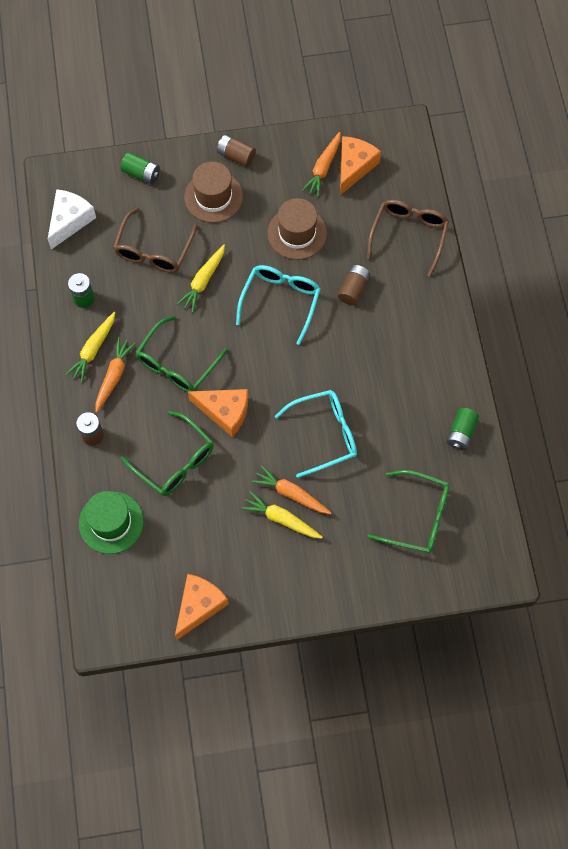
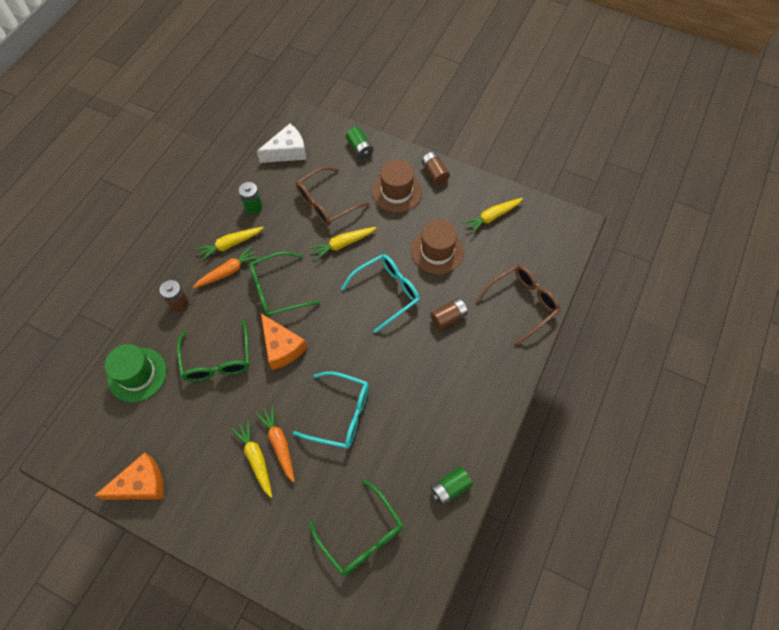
camera: 35 degrees right, 5 degrees down
(323, 168) = (492, 217): orange carrot -> yellow carrot
(354, 167) = (516, 229): orange cheese -> none

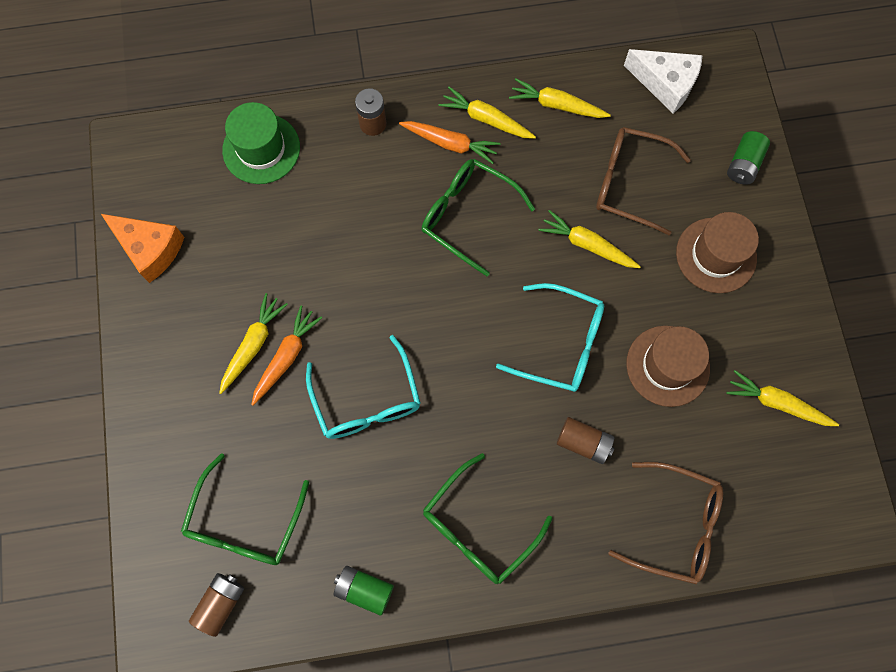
camera: 55 degrees right, 10 degrees up
(217, 360) = (336, 217): green glasses -> green glasses (478, 527)
(253, 207) = (556, 105): green battery -> yellow carrot
(282, 347) = (400, 274): orange cheese -> none
(434, 173) = (784, 283): brown battery -> brown battery (221, 603)

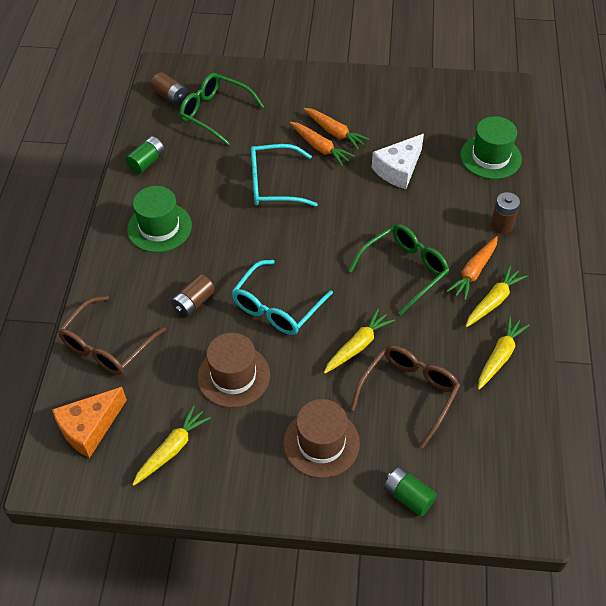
camera: 105 degrees right, 20 degrees down
(150, 249) = (421, 91): orange cheese -> orange cheese (89, 427)
(253, 345) = (334, 132): yellow carrot -> orange carrot
(478, 527) = (159, 227): green glasses -> green hat
(665, 84) = (509, 452): white cheese -> white cheese (398, 169)

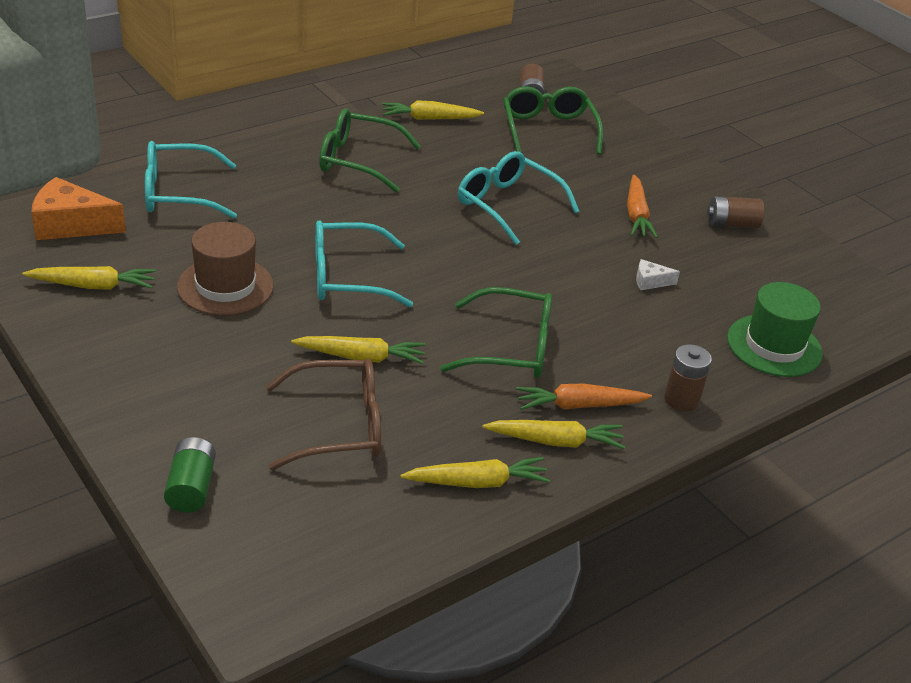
camera: 45 degrees right, 15 degrees down
(107, 345) = (178, 193): brown glasses -> turquoise glasses
(147, 162) = (429, 118): green battery -> yellow carrot
(159, 227) = (358, 160): green hat -> green glasses
(193, 303) = (289, 221): brown battery -> brown battery (732, 224)
(320, 148) = (601, 214): orange carrot -> none
(321, 443) = (200, 386): brown hat -> none
(398, 169) = (650, 281): white cheese -> white cheese, size x0.48

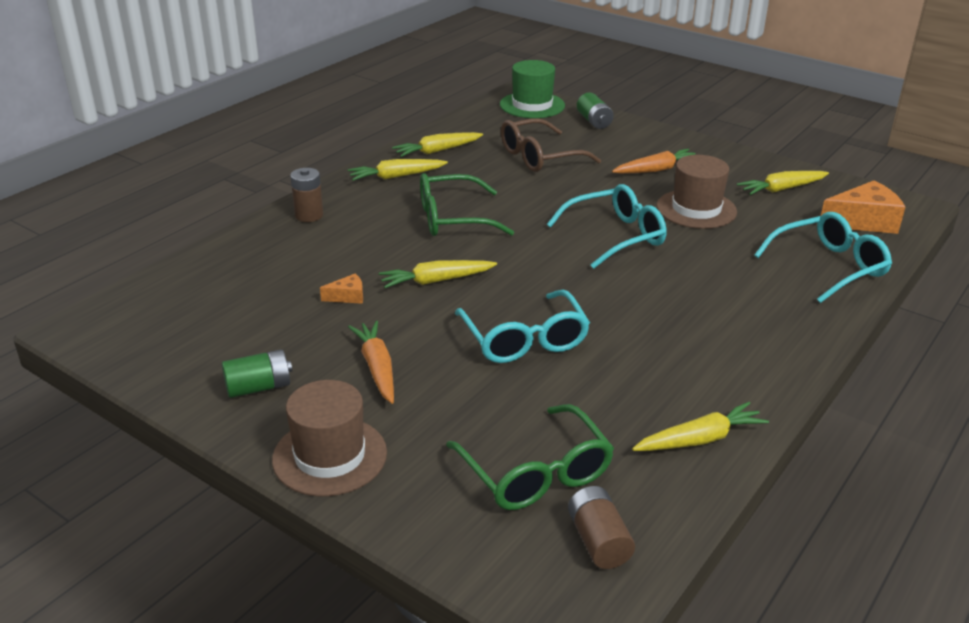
camera: 165 degrees right, 5 degrees down
(358, 160) = (718, 348): green glasses -> none
(361, 357) = (556, 191): yellow carrot -> yellow carrot (436, 281)
(507, 205) = (524, 339): turquoise glasses -> turquoise glasses turned 45 degrees clockwise
(579, 405) = (387, 197): orange carrot -> orange carrot (656, 170)
(650, 281) = (348, 297): white cheese -> orange cheese
(680, 170) = (330, 456): none -> brown hat
(732, 224) = (259, 387): brown battery -> green battery
(774, 346) = (225, 269): green hat -> green hat (532, 105)

